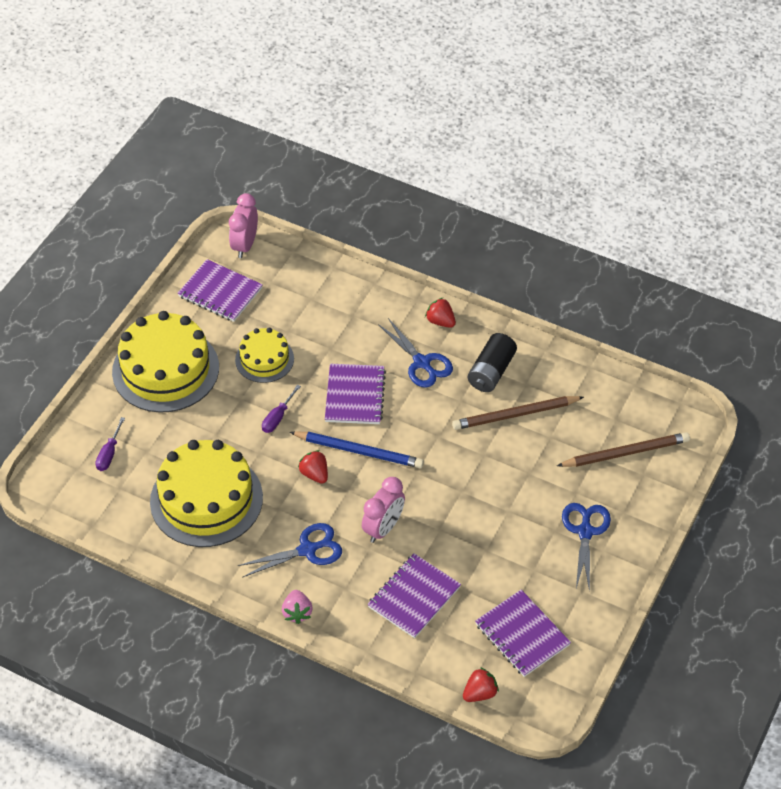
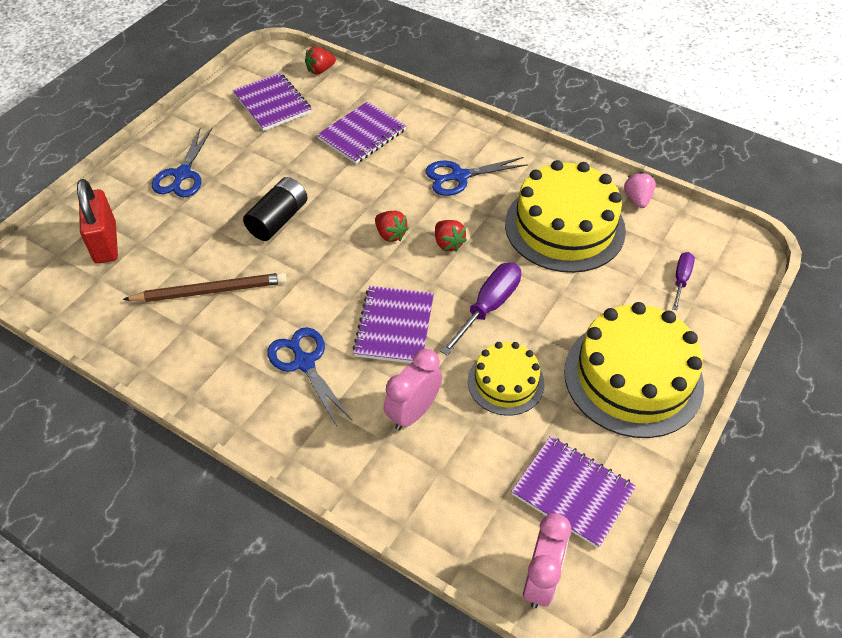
camera: 175 degrees left, 0 degrees up
(278, 417) = (488, 307): purple screwdriver -> purple screwdriver, size x1.68
(297, 612) = (471, 130): pink strawberry -> pink strawberry (637, 199)
(359, 451) = (397, 264): blue pencil -> none
(383, 528) = (381, 190): pink clock -> pink clock (413, 412)
(440, 321) = (266, 420): red strawberry -> red strawberry (390, 234)
(491, 372) = (221, 344): black battery -> black battery (278, 219)
(625, 452) = (105, 243): brown pencil -> red padlock

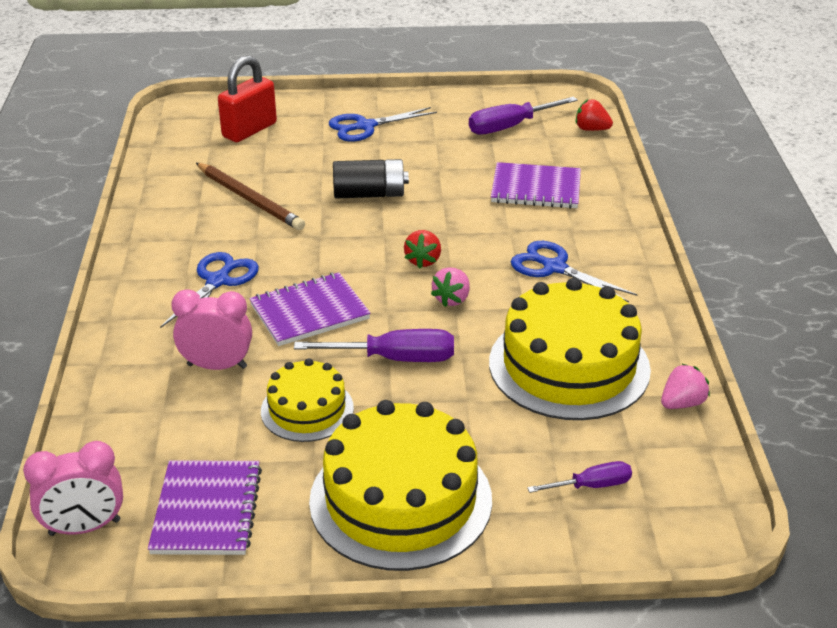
camera: 55 degrees right, 15 degrees down
(272, 103) = (510, 126): purple notebook -> purple screwdriver
(448, 243) = (452, 299): red strawberry -> pink strawberry

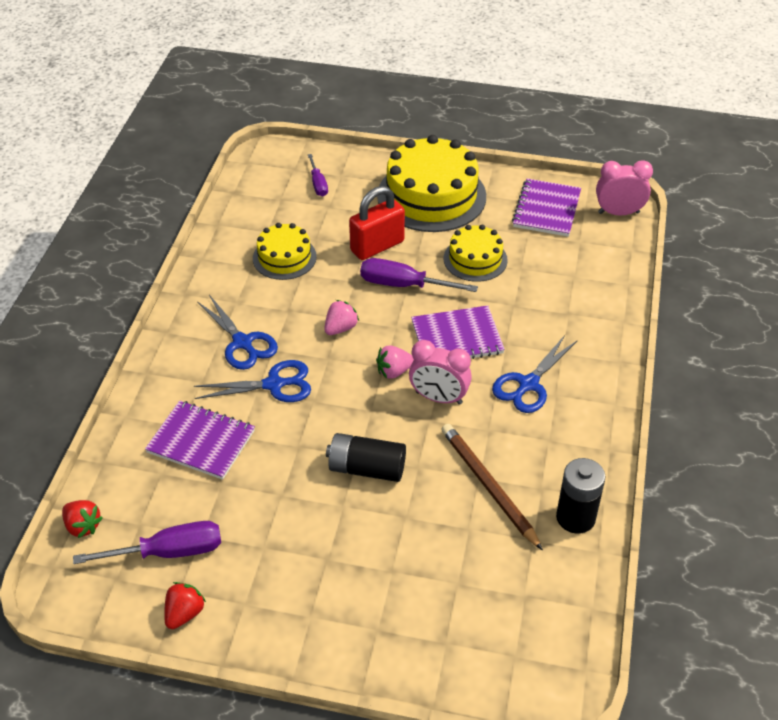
camera: 165 degrees left, 10 degrees up
(165, 192) = (575, 517): none -> black battery
(217, 366) = (534, 303): pink clock -> pink clock (438, 398)
(249, 130) = (474, 616): red padlock -> red padlock (377, 246)
(365, 126) = (334, 592): blue scissors -> blue scissors (274, 385)
(423, 261) = (347, 372): red strawberry -> red strawberry (184, 613)
(569, 365) = (284, 257): yellow cake -> yellow cake, size x0.55
(591, 486) = (318, 184): purple screwdriver -> purple screwdriver turned 105 degrees counterclockwise
(682, 403) = (229, 219): pink strawberry -> pink strawberry (394, 371)

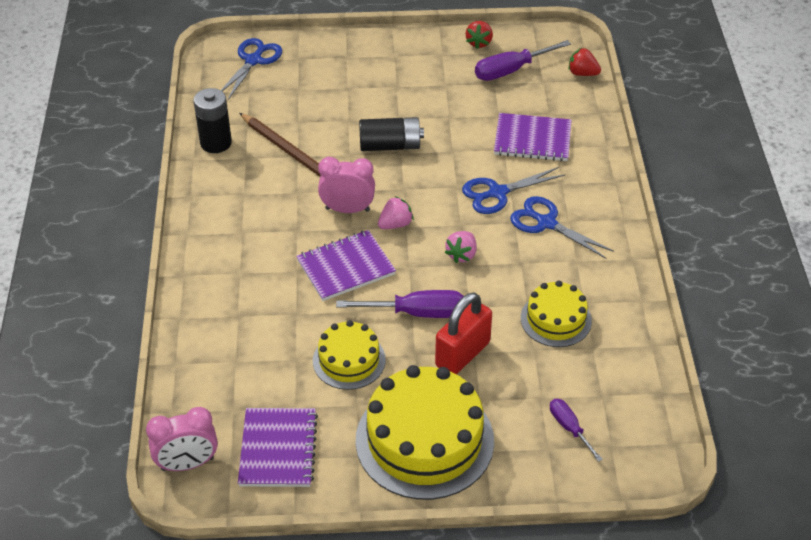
camera: 165 degrees right, 0 degrees up
(528, 384) = (268, 236): blue scissors -> blue scissors (253, 60)

